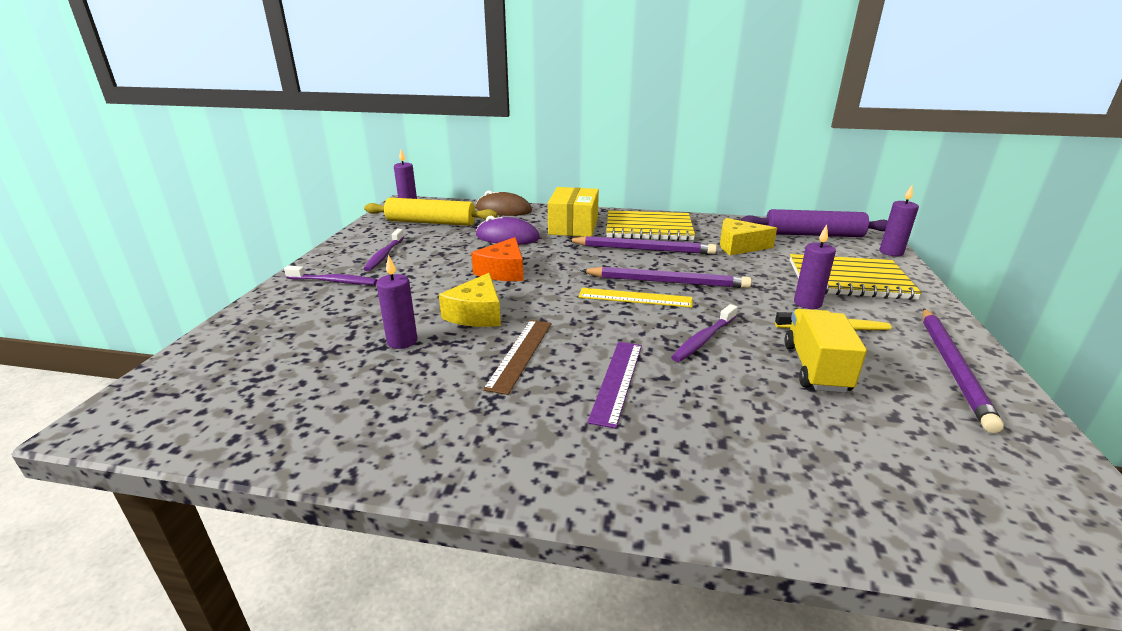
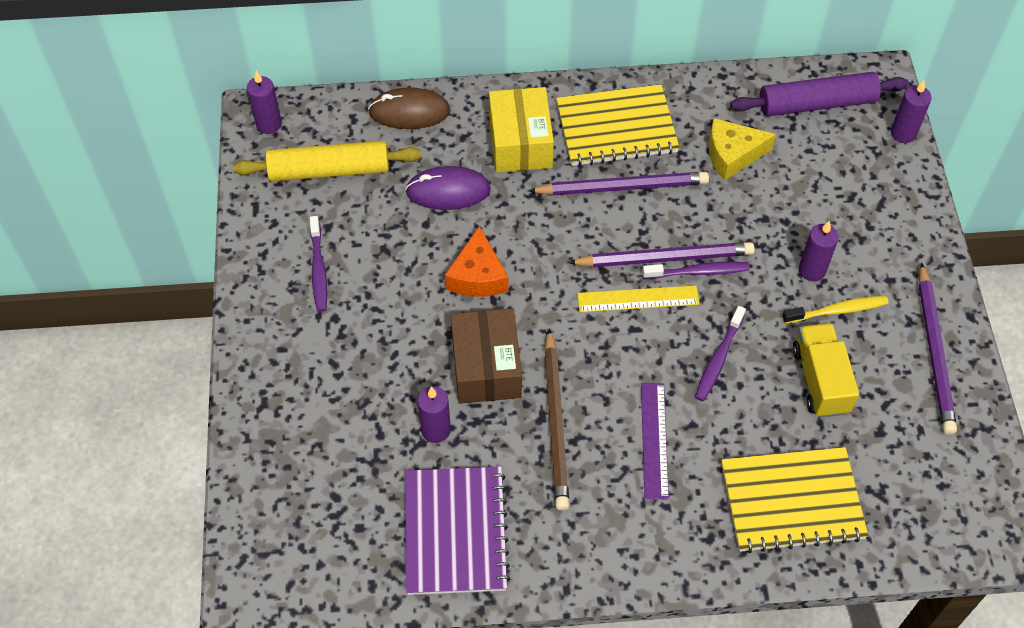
camera: 15 degrees left, 30 degrees up
(334, 281) = (296, 341): purple toothbrush -> purple toothbrush (697, 272)
(361, 412) = (456, 531): none -> purple notebook
(476, 314) = (486, 367): yellow cheese -> brown box
(520, 354) = (556, 422): brown ruler -> brown pencil
(849, 280) = (854, 210): yellow notebook -> yellow notebook (792, 501)

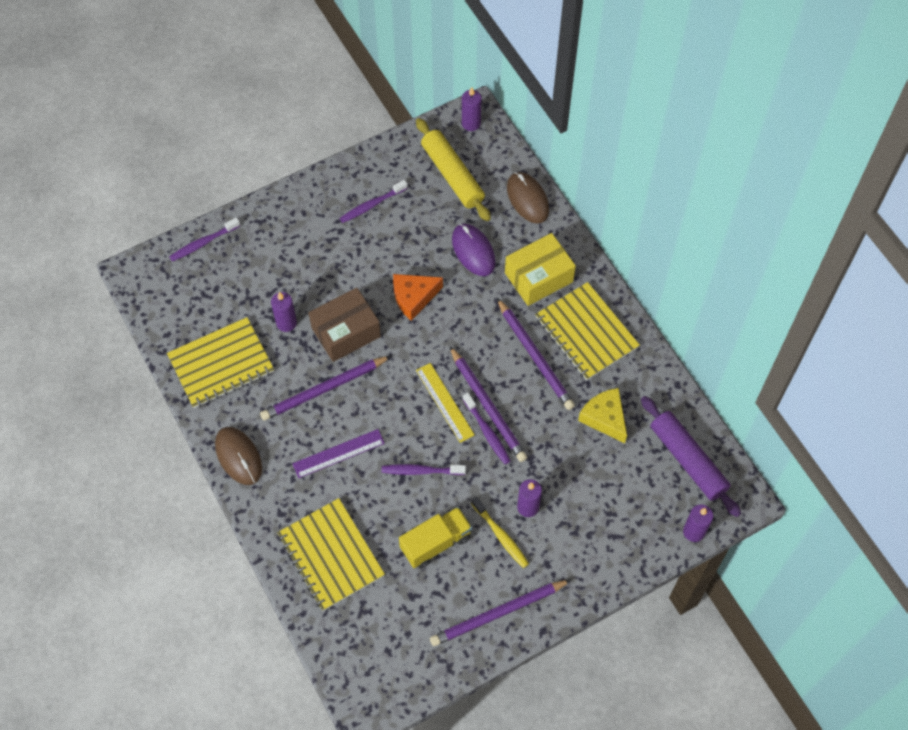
camera: 65 degrees right, 5 degrees up
(254, 486) = (203, 243): none -> purple toothbrush
(456, 531) = (221, 364): purple notebook -> yellow notebook
(556, 422) = (324, 390): brown pencil -> purple pencil
(605, 560) = (238, 456): none -> brown mouse

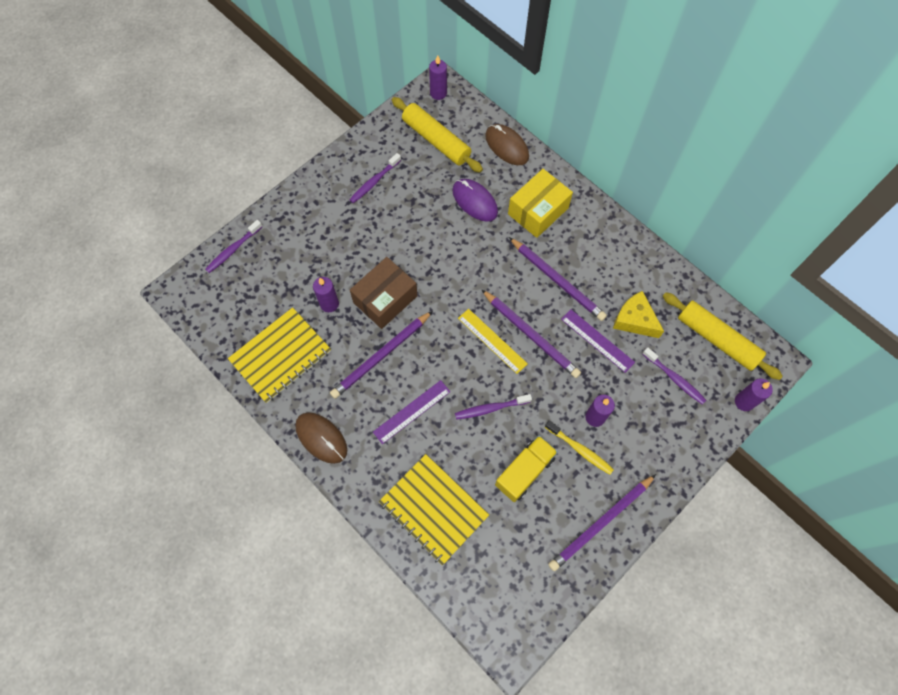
camera: 15 degrees left, 5 degrees up
(414, 298) = (436, 254): orange cheese -> none
(487, 432) = (537, 358): purple toothbrush -> purple toothbrush (674, 378)
(557, 429) = (597, 340): none -> purple ruler
(586, 332) = (594, 249): yellow notebook -> none
(688, 460) = (717, 339): purple rolling pin -> yellow rolling pin

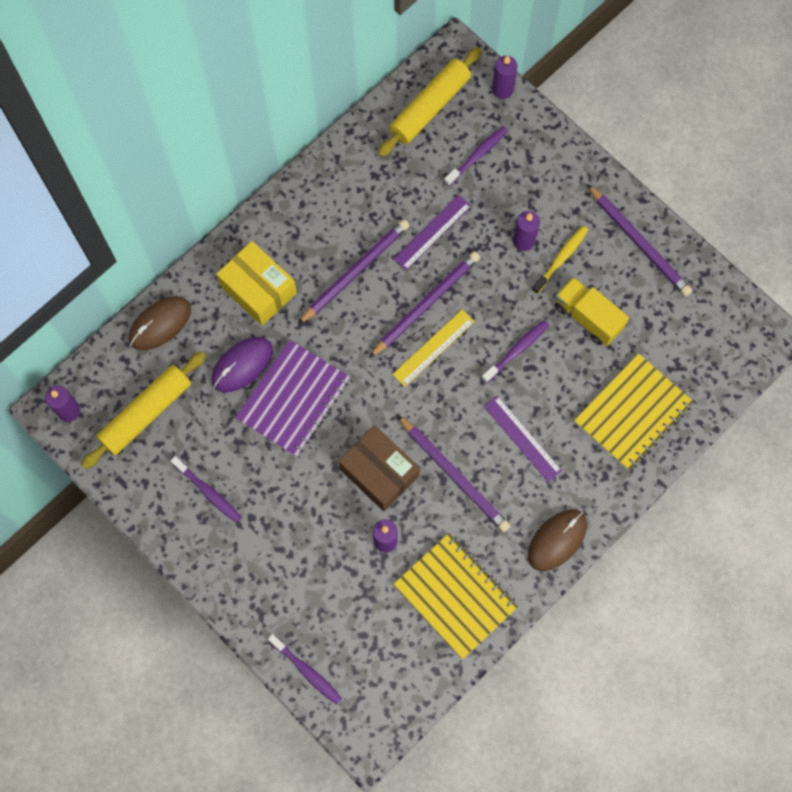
camera: 90 degrees left, 5 degrees up
(447, 237) = (293, 399): none -> purple notebook
(491, 408) = (516, 350): purple toothbrush -> purple toothbrush turned 120 degrees counterclockwise
(634, 320) = (406, 190): yellow cheese -> none

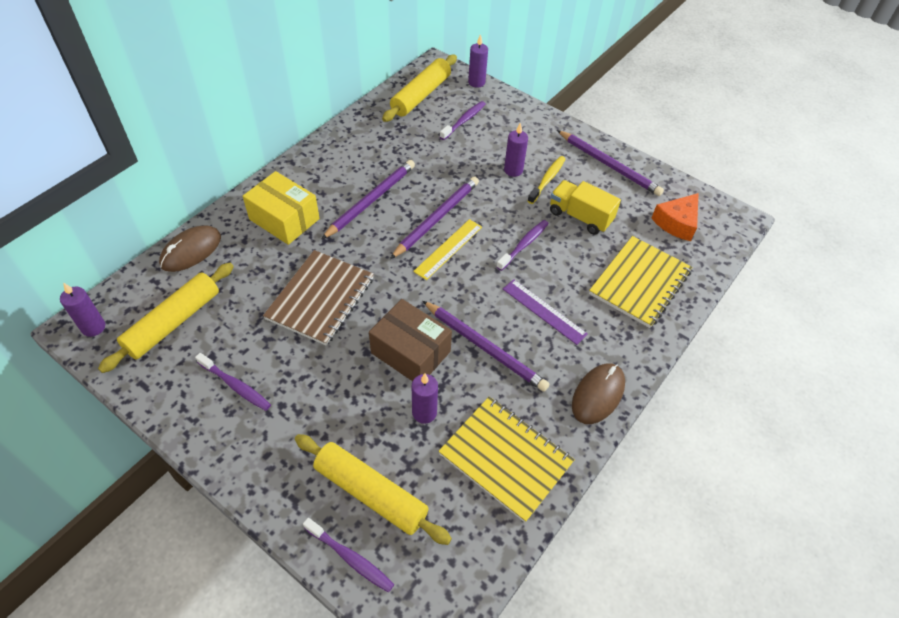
camera: 10 degrees left, 20 degrees down
(242, 365) = (270, 276): purple mouse -> none
(293, 399) = (320, 298): purple notebook -> brown notebook
(328, 615) = (370, 493): none -> yellow rolling pin
(432, 232) = (435, 170): purple ruler -> none
(696, 336) = (677, 223): none -> orange cheese

